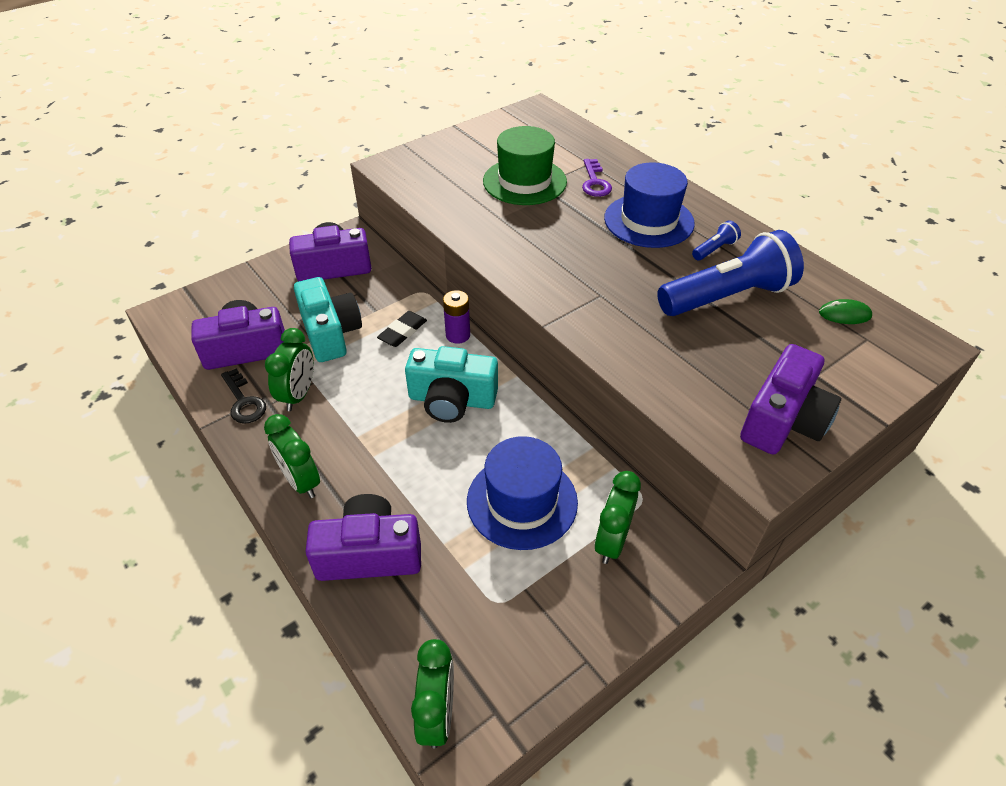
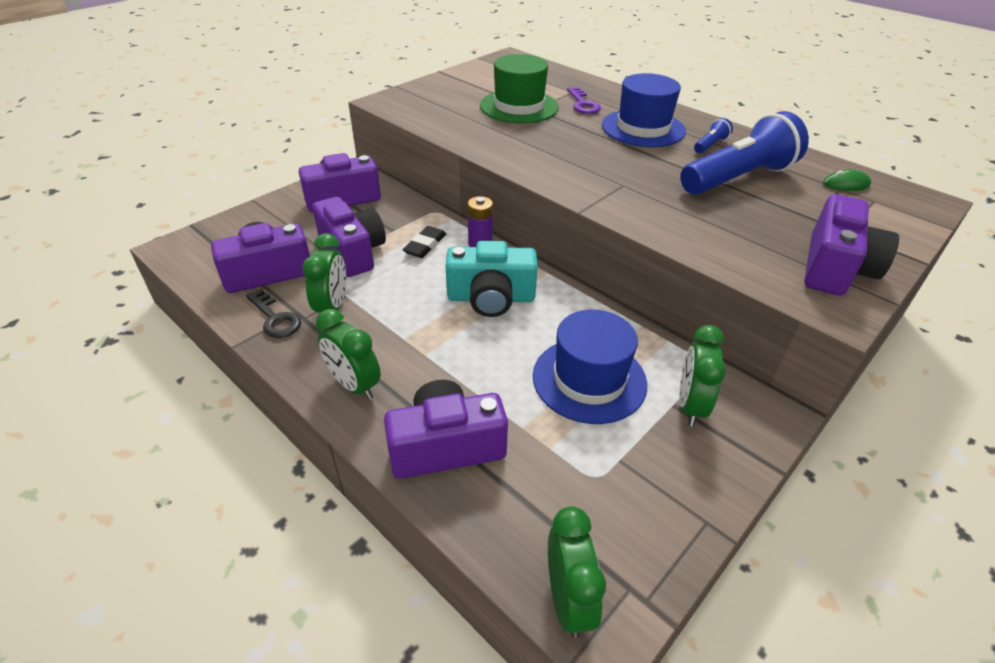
camera: 10 degrees left, 5 degrees down
(330, 333) = (352, 252): turquoise camera -> purple camera

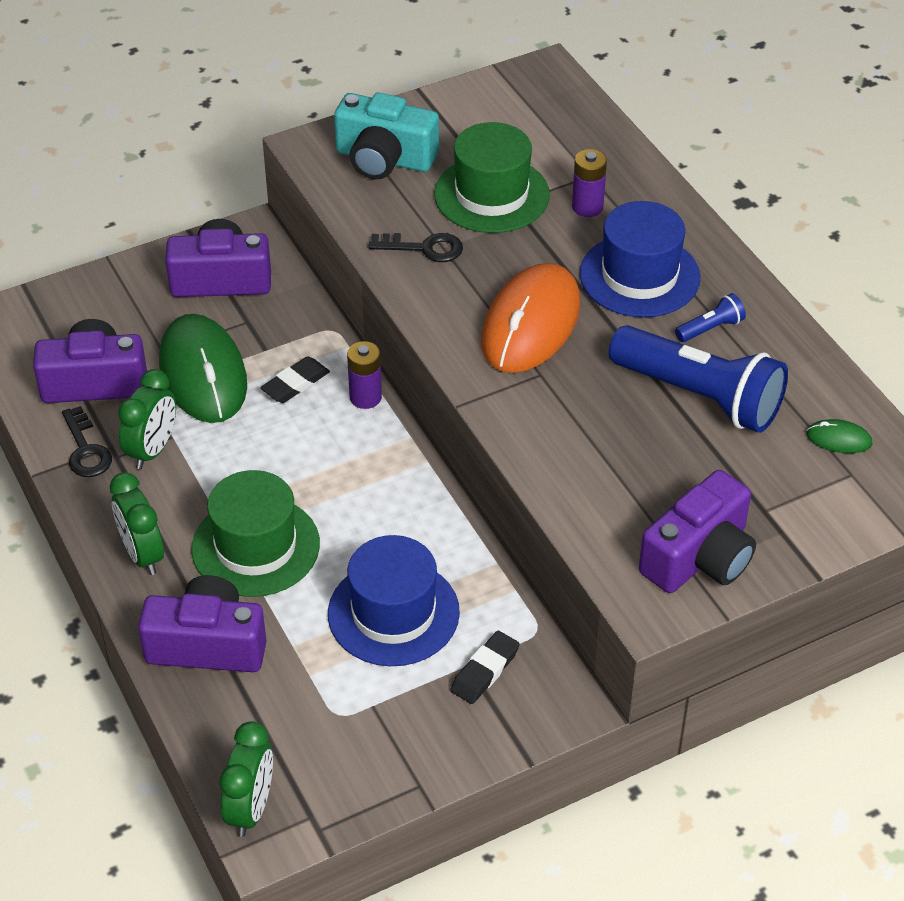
camera: 20 degrees right, 5 degrees up
(352, 252) = (203, 373): purple camera -> green mouse
(449, 357) = (255, 546): none -> green hat
(491, 298) = (339, 481): turquoise camera -> turquoise camera (384, 159)
(493, 135) = (424, 248): none -> black key
(583, 104) = (587, 207): purple key -> purple battery
(594, 160) = (530, 324): none -> orange mouse
(690, 405) = (485, 671): green clock -> black eraser
(738, 178) = (699, 397): blue flashlight -> blue flashlight turned 45 degrees clockwise

